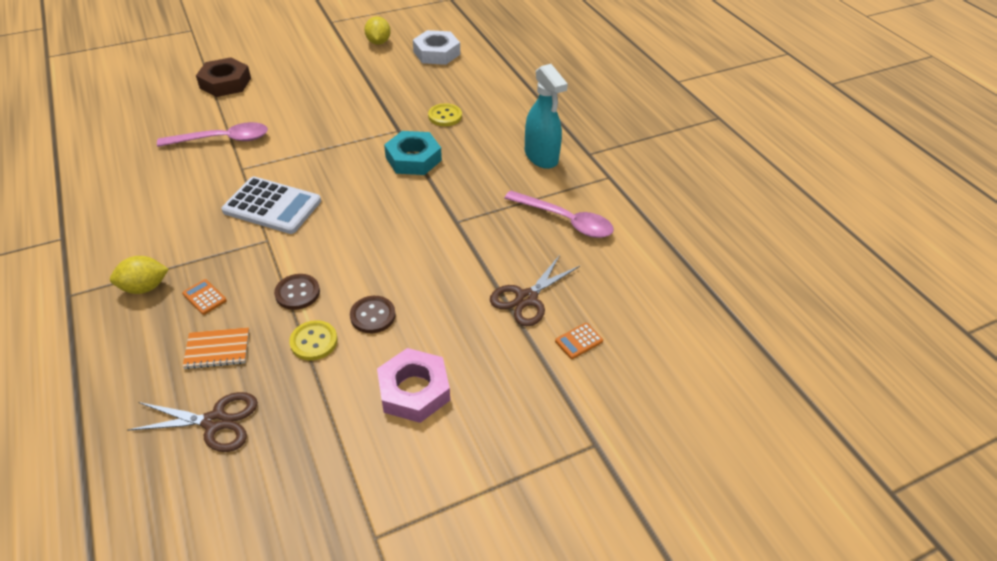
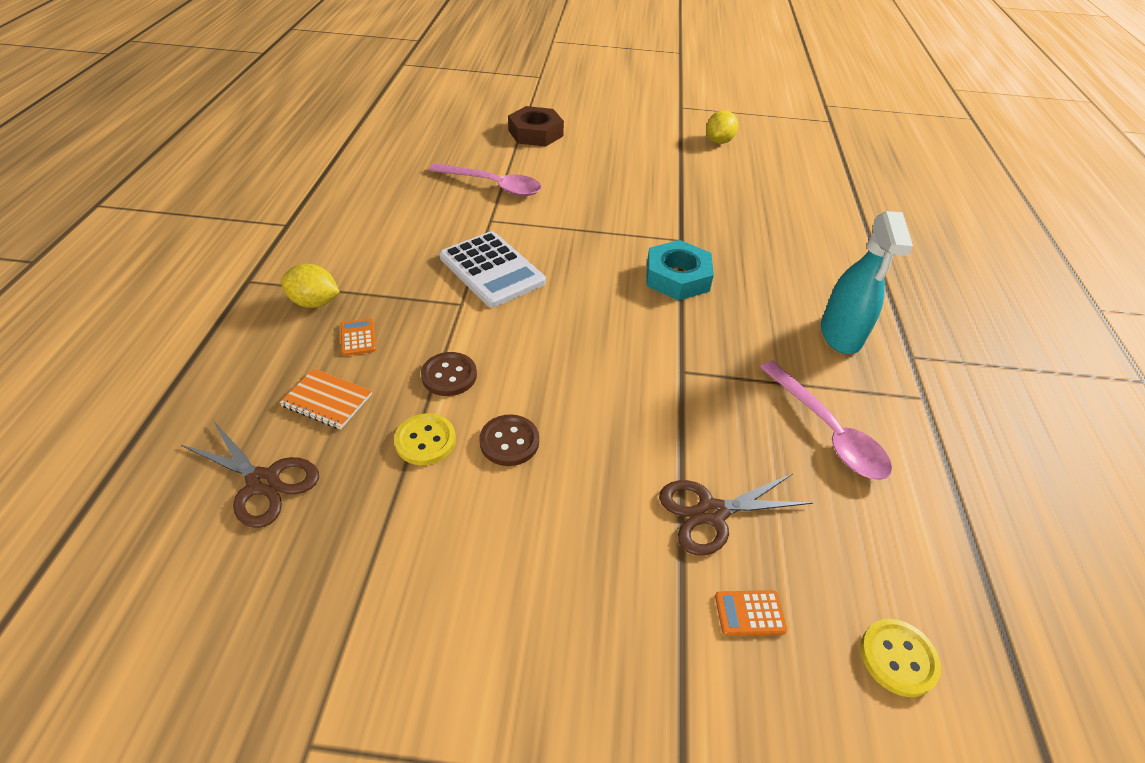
camera: 30 degrees right, 0 degrees up
(414, 390) = (491, 564): pink nut -> none
(436, 53) = (778, 172): white nut -> none
(445, 116) = (745, 243): yellow button -> yellow button (898, 658)

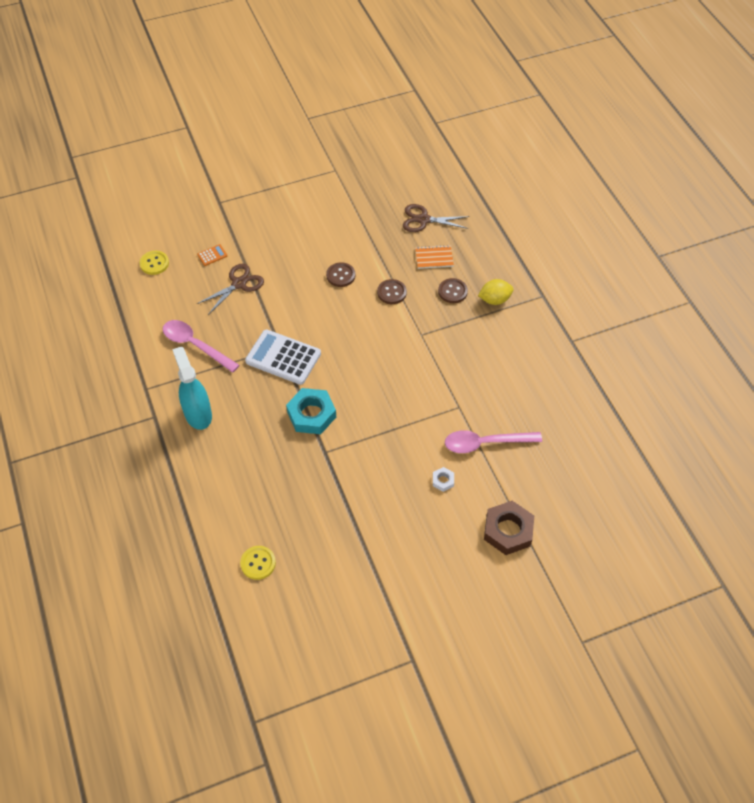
camera: 155 degrees right, 10 degrees up
(358, 337) = (452, 291): orange calculator -> brown button
(425, 441) = (376, 260): yellow button -> yellow button (258, 563)
(492, 270) = (424, 366): white calculator -> white calculator (283, 357)
(565, 177) = (443, 481): none -> white nut
(718, 141) = (349, 609): yellow lemon -> none

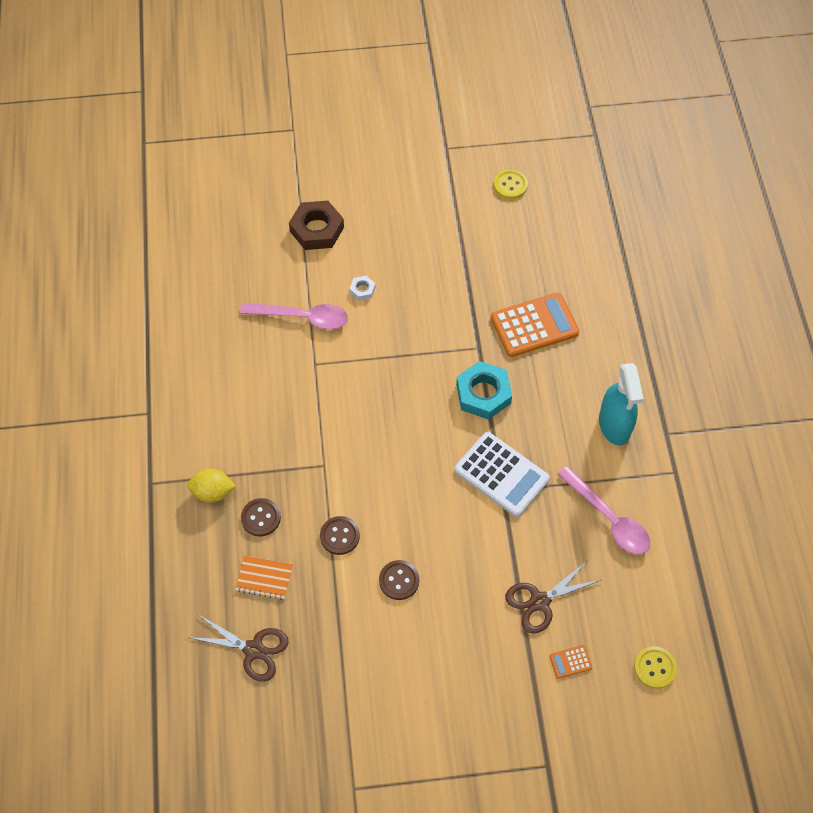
camera: 165 degrees left, 5 degrees up
(258, 563) = (570, 255): yellow button -> yellow button (510, 185)
(280, 483) = (534, 325): none -> orange calculator

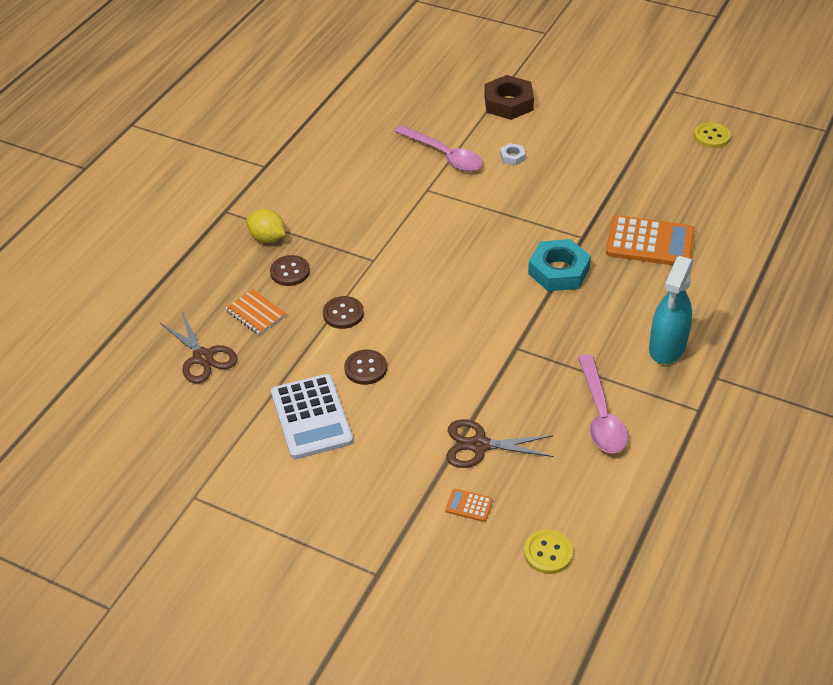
camera: 35 degrees right, 15 degrees down
(501, 474) = (525, 335): white calculator -> white calculator (311, 417)

